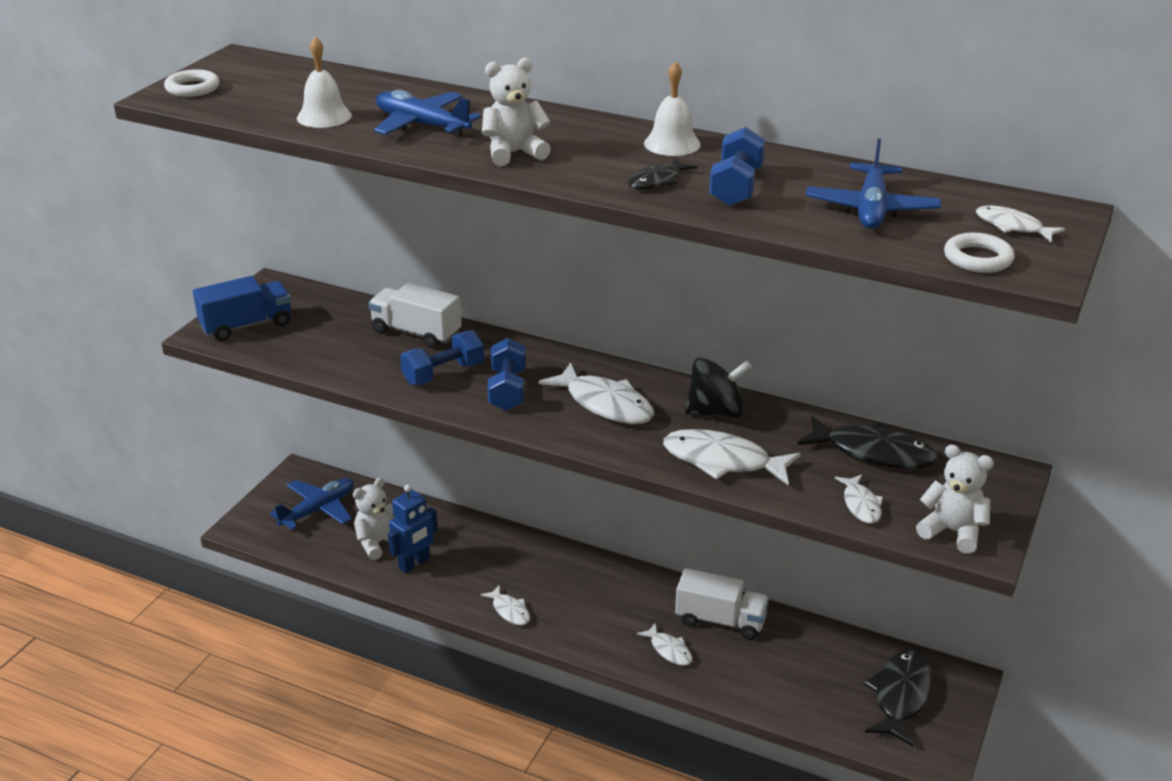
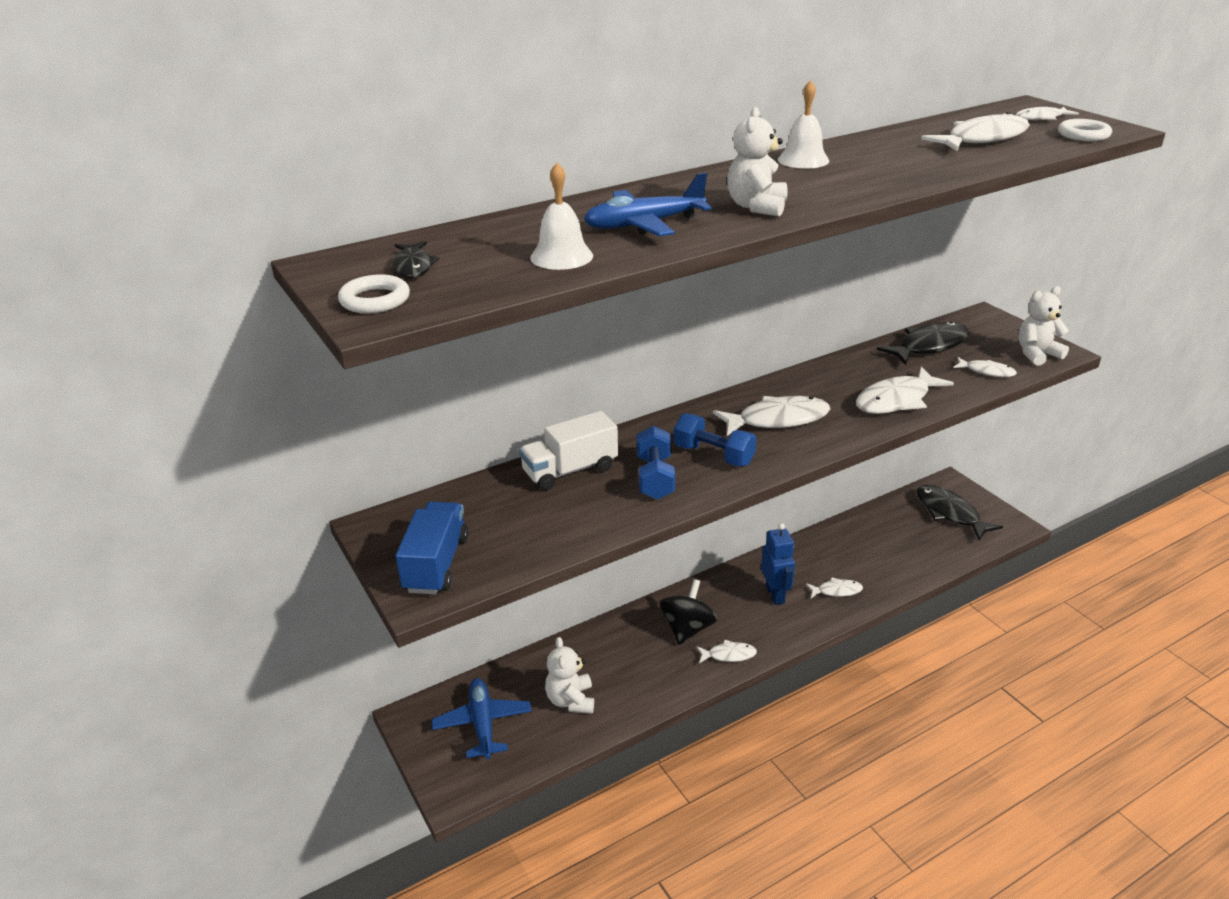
camera: 55 degrees left, 0 degrees up
(414, 564) = (621, 688): blue robot -> blue robot (775, 595)
(657, 181) = (870, 178): black fish -> black fish (413, 266)
(716, 412) = (830, 381): black spinning top -> black spinning top (687, 629)
(720, 620) = (823, 553): white truck -> none
(736, 187) = (908, 161): blue dumbbell -> none
(871, 209) = (982, 139): blue plane -> white fish

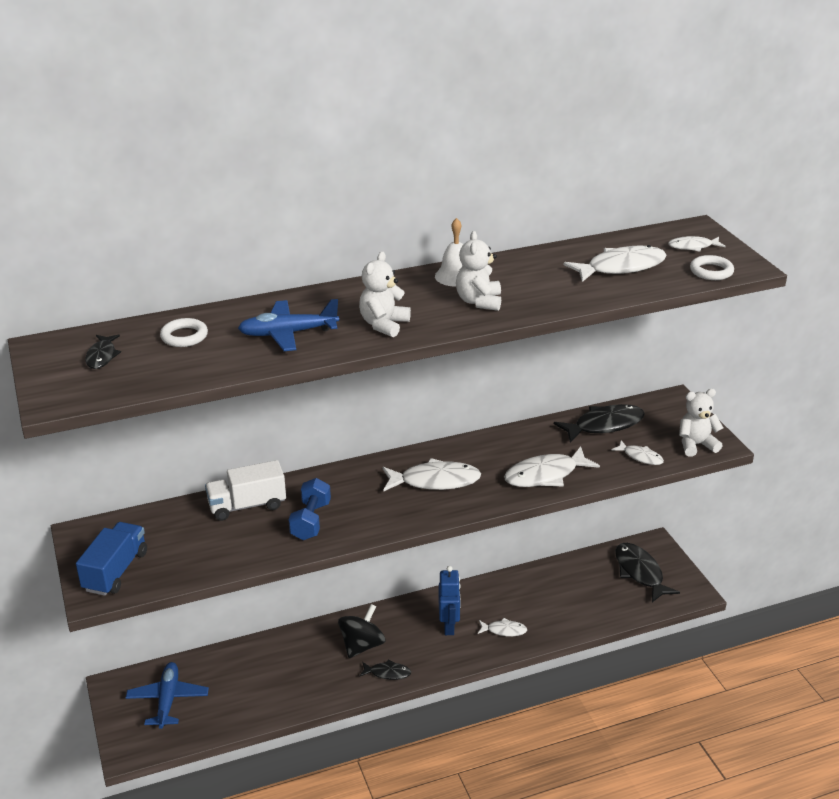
camera: 10 degrees right, 0 degrees up
(375, 300) = (62, 385): white ring -> white ring (184, 336)
(561, 256) = (210, 359): white bell -> none
(570, 700) = (244, 691): white teddy bear -> white teddy bear (479, 302)
(713, 455) = (367, 507): blue dumbbell -> none
(729, 655) = (387, 673): white fish -> black fish

